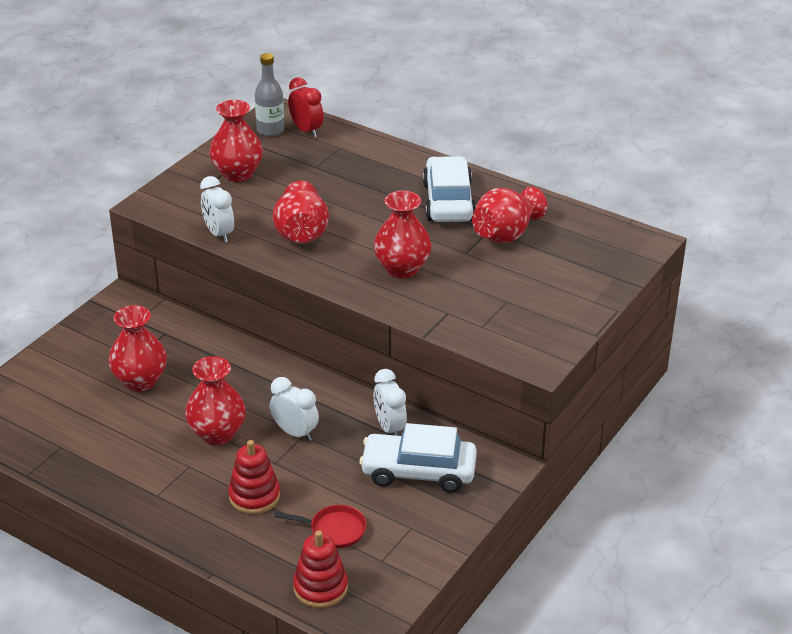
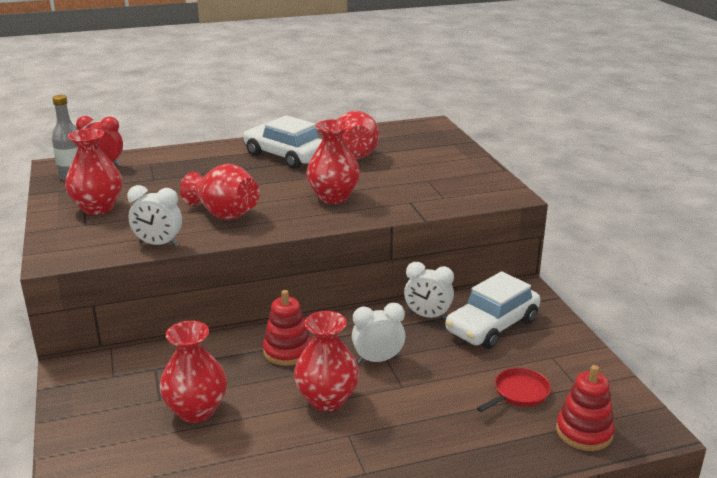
camera: 50 degrees left, 10 degrees down
(254, 496) = (432, 416): red stacking toy -> red stacking toy (287, 351)

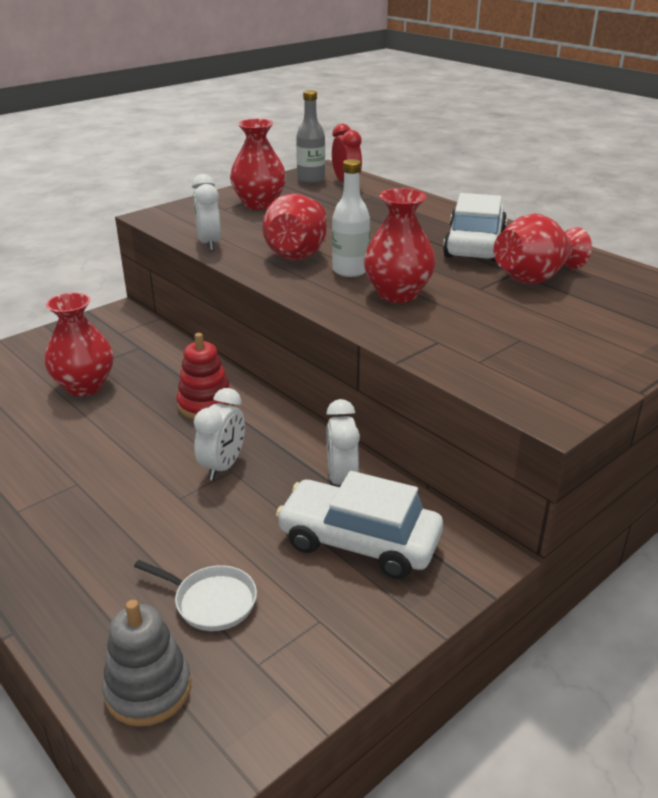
camera: 65 degrees right, 5 degrees up
(279, 203) = (350, 270): none -> white bottle
(327, 399) = (132, 453): red vase -> none
(378, 360) = (223, 466): white clock -> white clock turned 60 degrees clockwise
(518, 393) = (211, 601): red pan -> white pan
(584, 432) = (148, 689): red stacking toy -> grey stacking toy

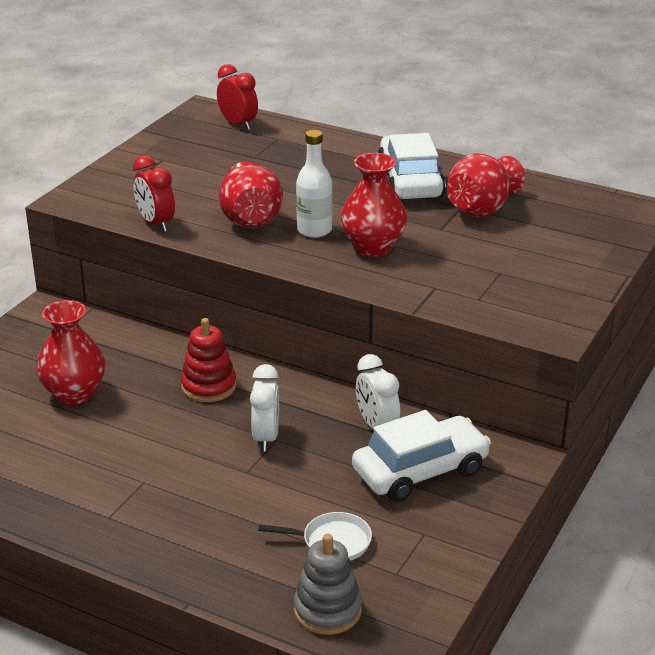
camera: 20 degrees left, 0 degrees up
(209, 244) = (156, 224): white clock -> red clock
(259, 204) = (168, 167): red vase -> none
(311, 179) = (198, 126): grey bottle -> none
(359, 541) = (420, 471): white car -> white car turned 150 degrees clockwise

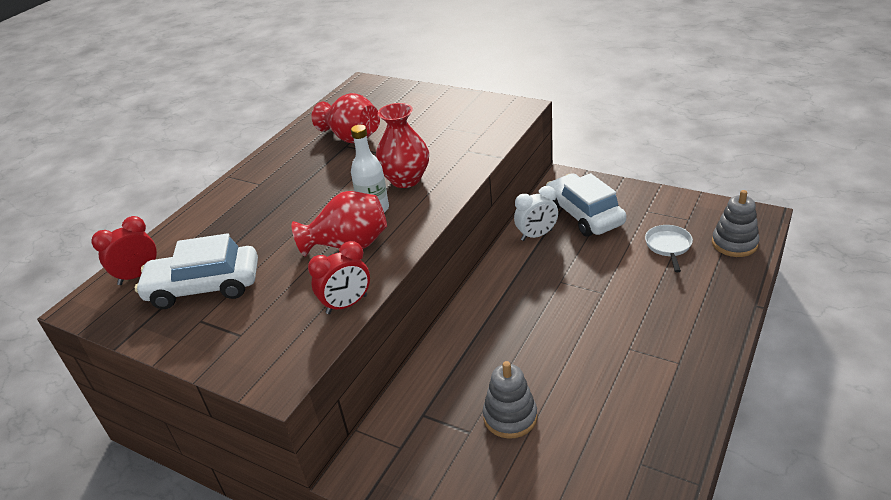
camera: 85 degrees left, 5 degrees up
(74, 393) = (510, 417): red vase -> grey stacking toy
(208, 386) = (493, 326): red stacking toy -> none
(266, 438) = (559, 287): white clock -> none
(410, 182) = (298, 169): white car -> white car (204, 287)

